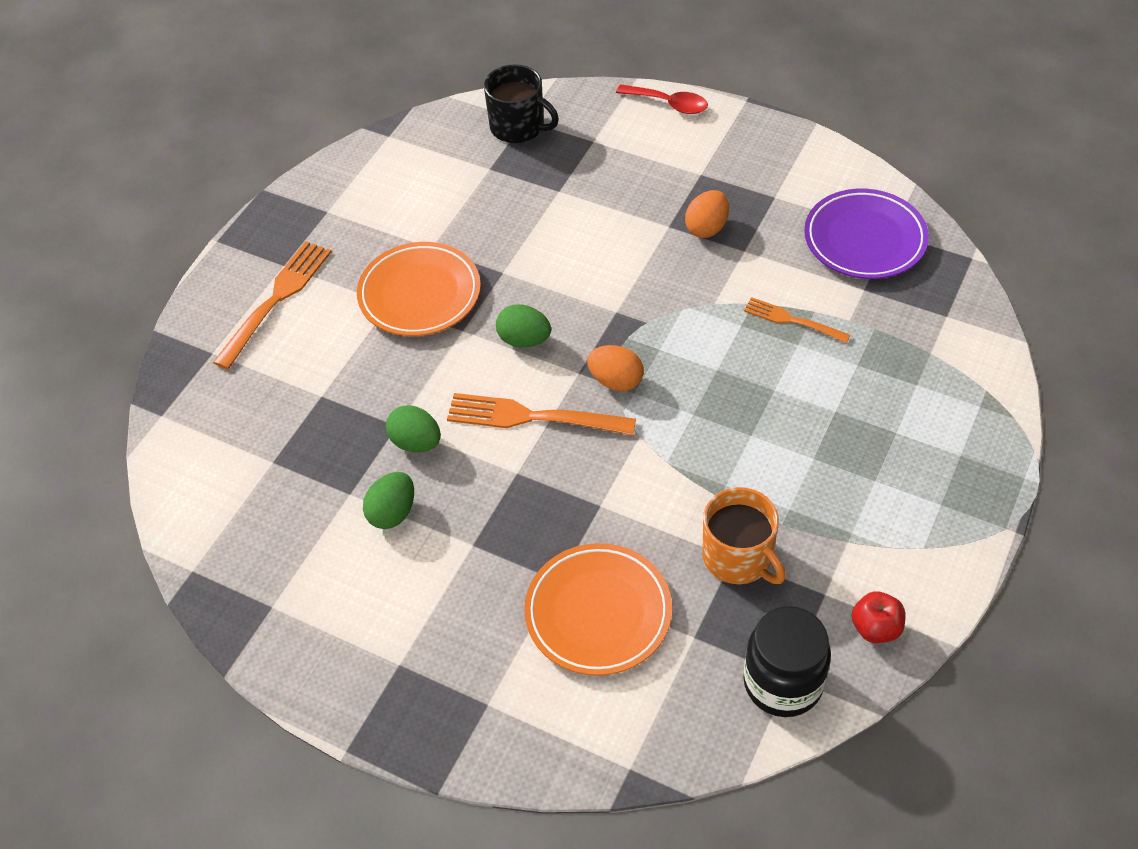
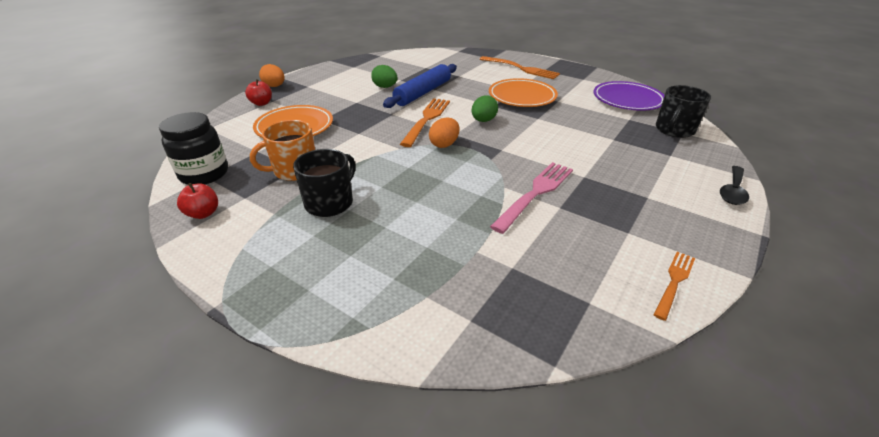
camera: 95 degrees right, 15 degrees down
(416, 442) = (423, 93): green egg -> blue rolling pin
(502, 719) = (261, 103): none -> red apple
(669, 104) = (732, 191): red spoon -> black spoon
(706, 228) = (584, 192): orange egg -> orange egg (274, 86)
(722, 272) = (535, 193): none -> pink fork
(792, 320) = (481, 220): orange fork -> orange fork (674, 282)
(805, 484) = (330, 202): none -> black mug
(864, 239) = (578, 280): purple plate -> purple plate (627, 100)

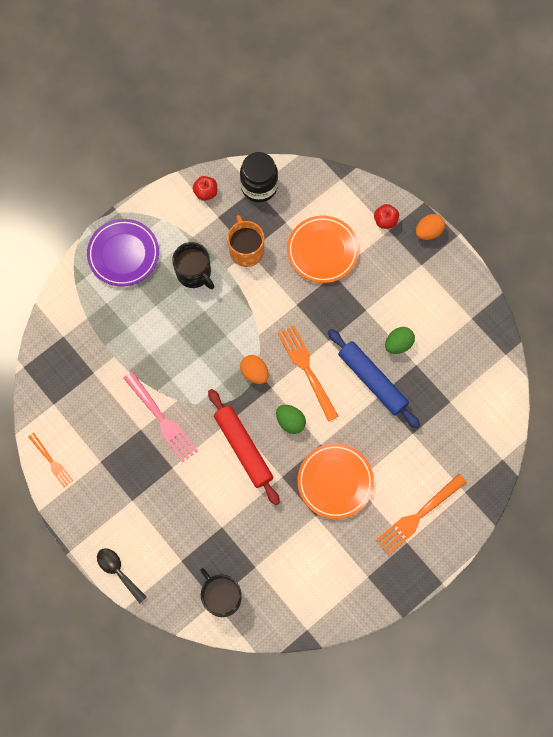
camera: 105 degrees right, 35 degrees up
(427, 119) = (307, 369): orange fork -> orange fork turned 150 degrees counterclockwise
(527, 139) = (243, 448): none -> red rolling pin
(627, 100) = (297, 593): purple plate -> purple plate (123, 254)

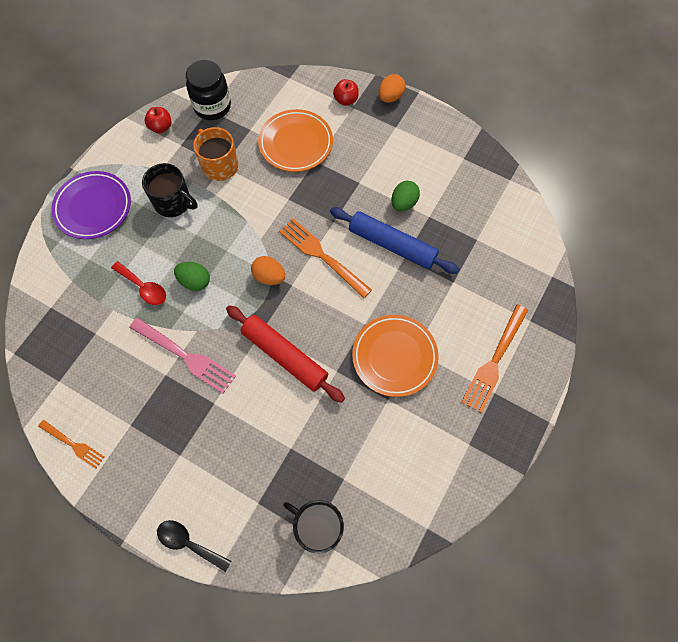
camera: 20 degrees left, 5 degrees down
(145, 345) = (144, 287): none -> red spoon
(290, 422) = (324, 312): green egg -> green egg (195, 281)

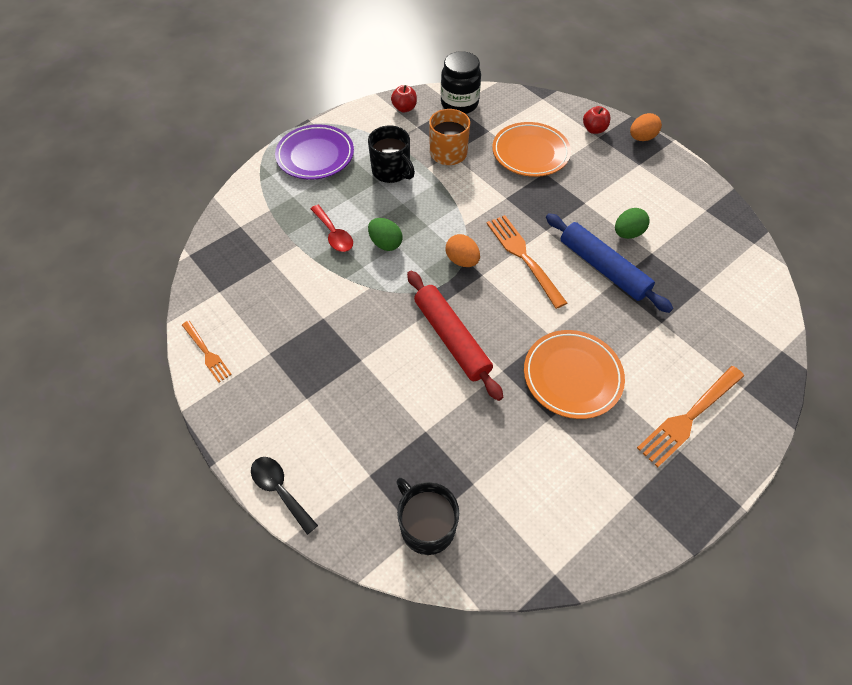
camera: 20 degrees right, 10 degrees down
(185, 356) = (349, 307): pink fork -> none

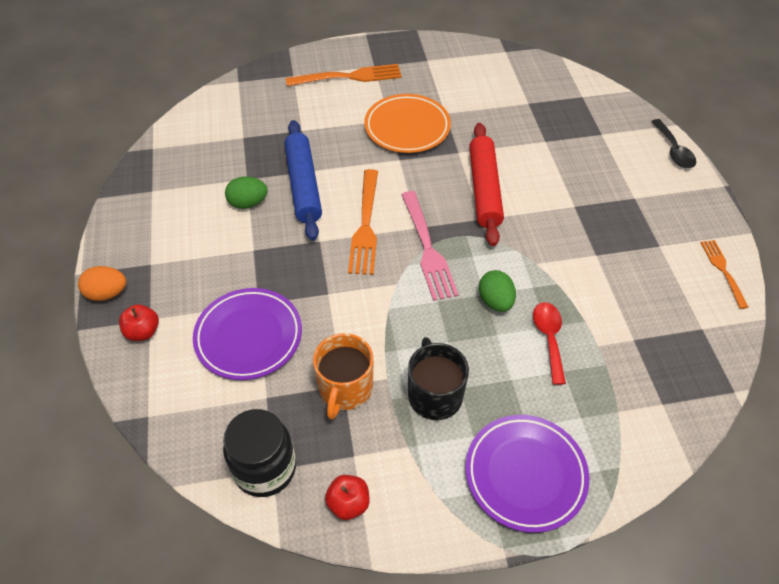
camera: 150 degrees left, 5 degrees down
(426, 525) = (573, 97): black mug -> none
(462, 260) = (427, 248): orange egg -> pink fork
(530, 153) = (249, 336): orange plate -> purple plate

